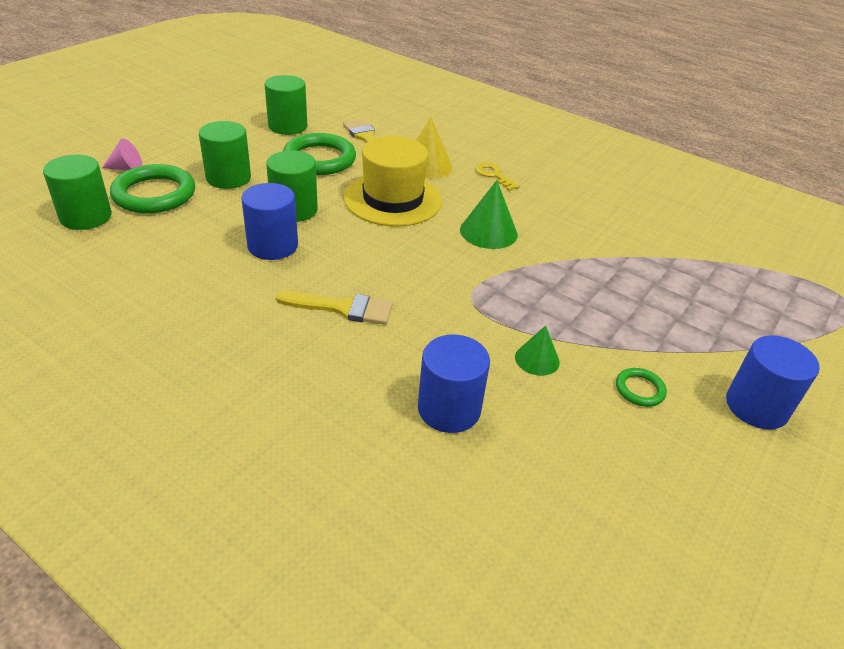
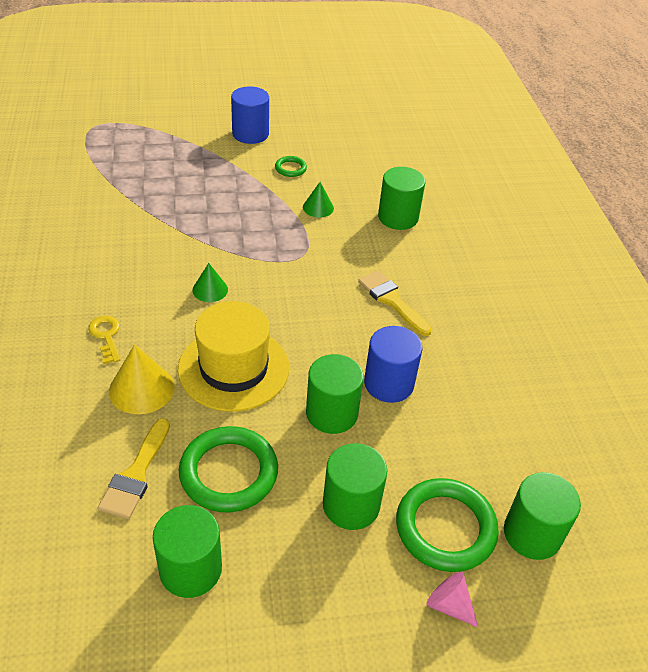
camera: 135 degrees left, 5 degrees up
(449, 409) = (398, 217): blue cylinder -> green cylinder
(488, 232) = (210, 289): green cone -> green cone, size x0.62
(494, 175) = (106, 336): yellow key -> yellow key turned 150 degrees clockwise

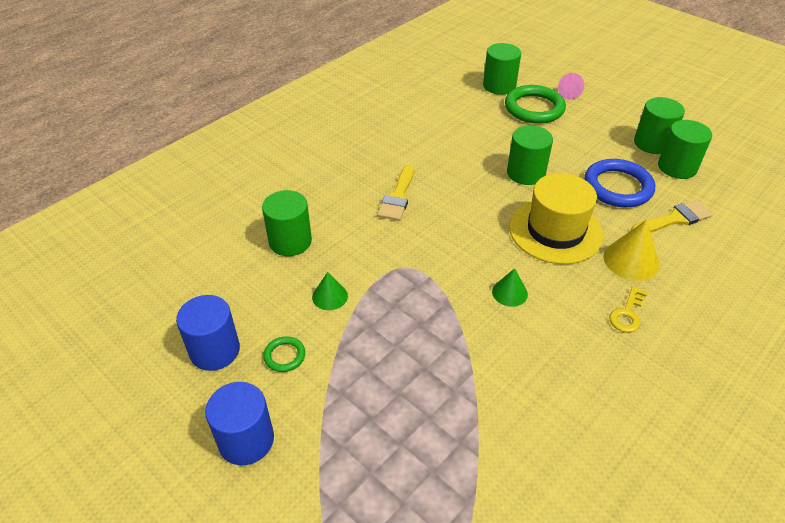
camera: 125 degrees left, 0 degrees up
(229, 472) = (617, 187): green ring -> blue ring
(351, 505) = (567, 139): green cylinder -> green cylinder (652, 143)
(389, 383) = (473, 164): blue cylinder -> blue cylinder (215, 350)

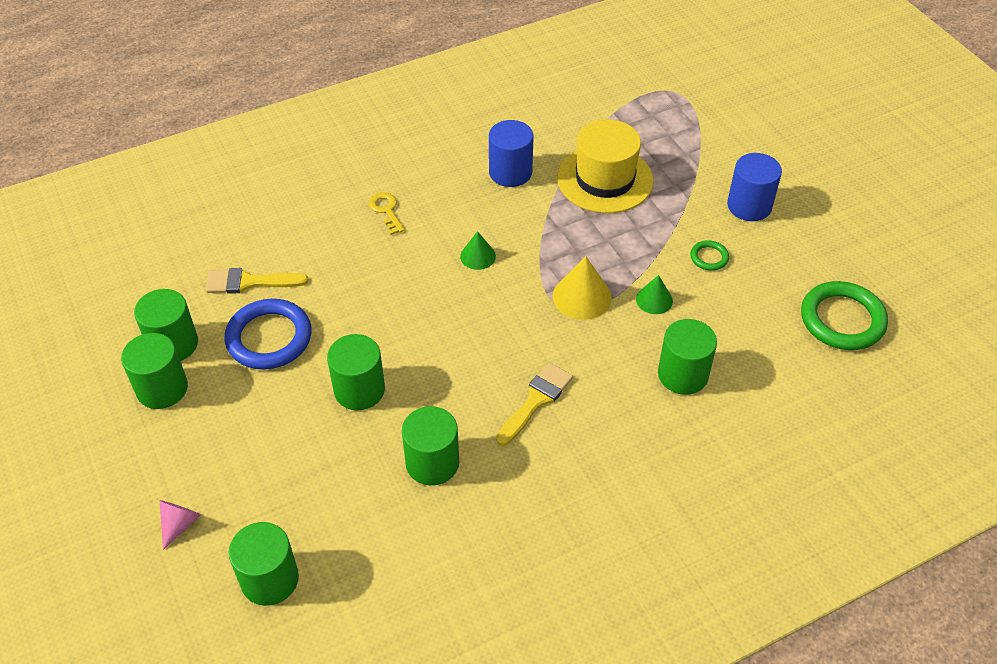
camera: 160 degrees left, 5 degrees up
(215, 350) = (773, 279): blue cylinder -> blue cylinder (510, 172)
(447, 148) = (432, 463): none -> green cylinder
(534, 108) = (257, 506): green ring -> green ring (842, 319)
(555, 231) = (385, 305): yellow hat -> yellow hat (605, 179)
(627, 314) = (386, 210): yellow key -> yellow key turned 75 degrees counterclockwise
(631, 260) = (337, 254): yellow cone -> yellow cone (582, 296)

